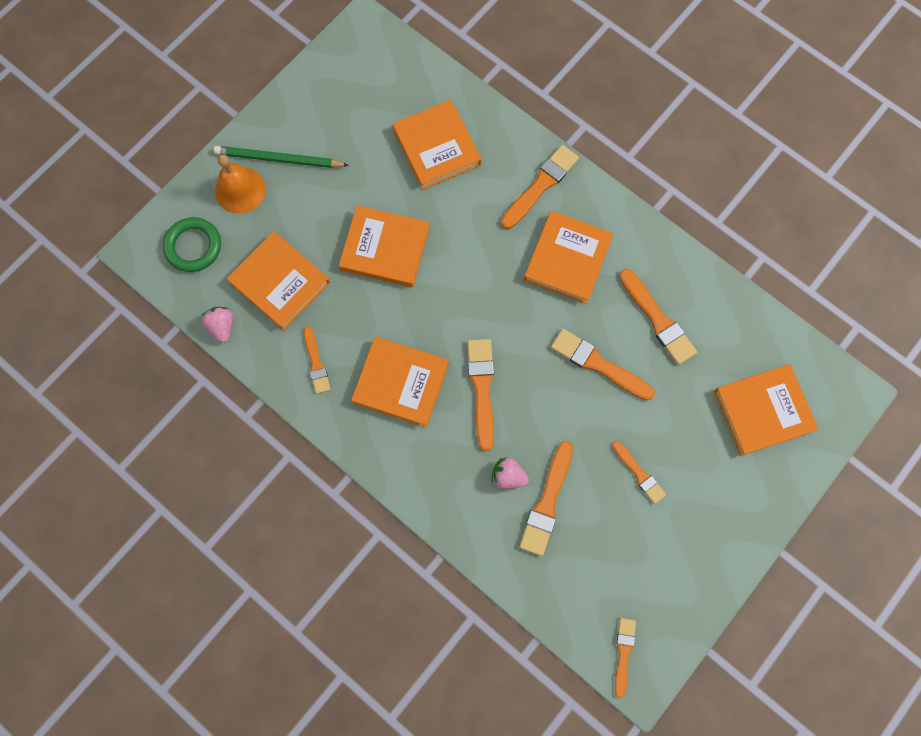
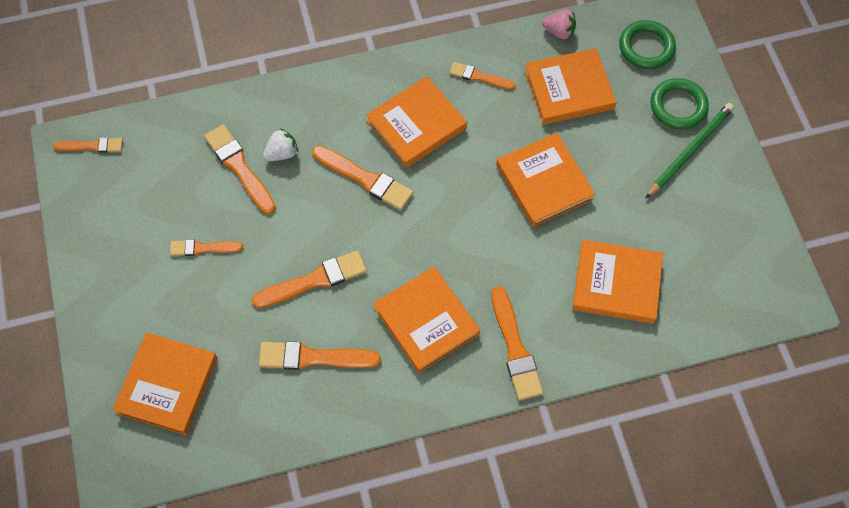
camera: 125 degrees right, 10 degrees down
(240, 190) = (678, 106): orange bell -> green ring
(385, 248) = (544, 182): orange book -> orange book turned 75 degrees counterclockwise
(508, 476) = (282, 153): pink strawberry -> white strawberry
(623, 653) = (92, 146): orange brush -> orange brush turned 45 degrees counterclockwise

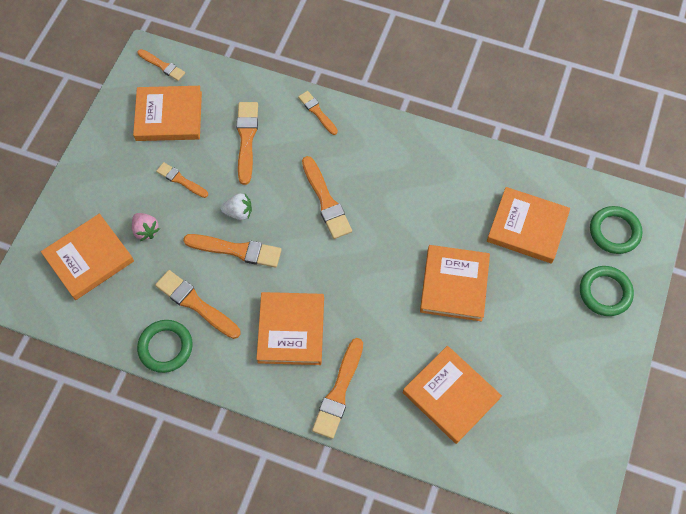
camera: 35 degrees right, 0 degrees up
(282, 153) = (282, 147): white strawberry -> white strawberry (239, 212)
(316, 418) = (165, 347): none -> green ring
(416, 125) = (392, 184): orange book -> orange book (169, 116)
(479, 77) = (465, 177): orange brush -> orange brush (317, 112)
(559, 32) = (553, 179): pink strawberry -> pink strawberry (146, 230)
(690, 150) = (588, 332): green pencil -> none

